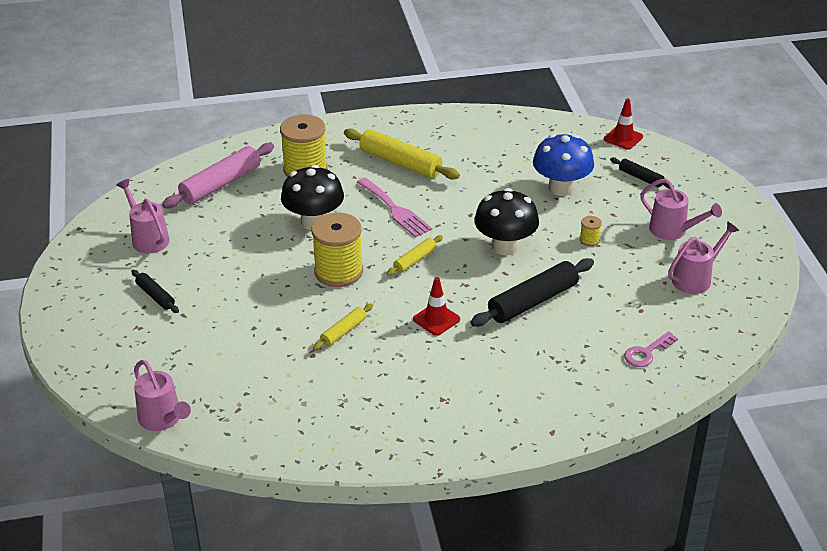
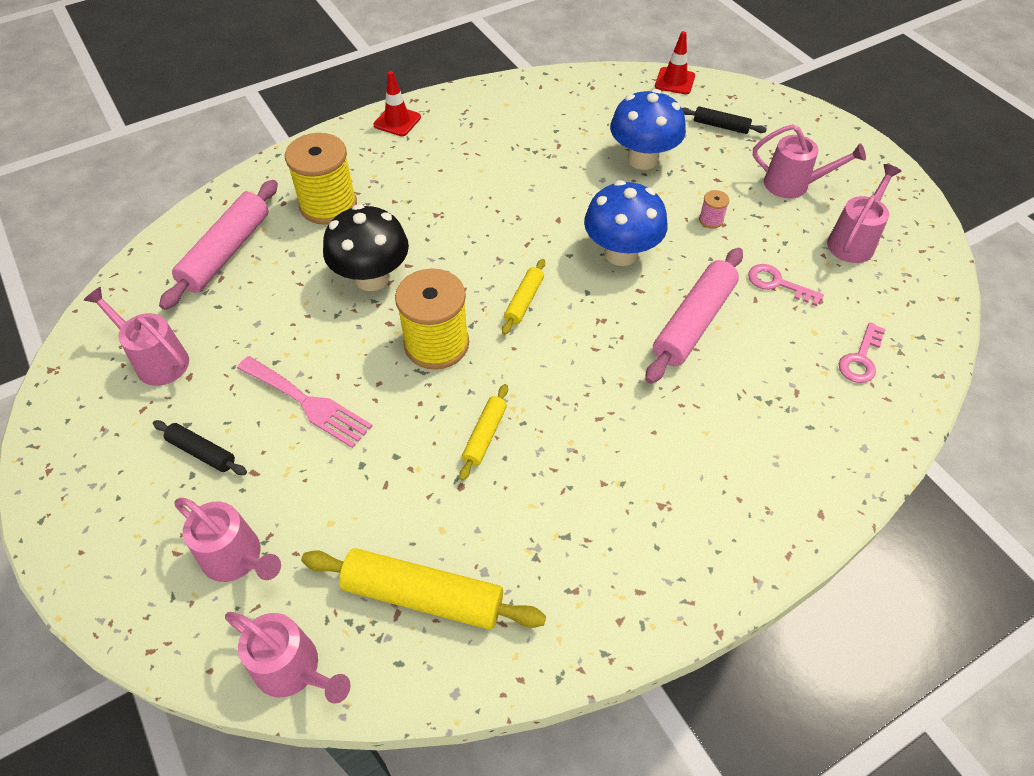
camera: 20 degrees left, 15 degrees up
(154, 357) = (238, 559): none -> pink watering can
(395, 210) = (465, 235): pink fork -> pink fork (308, 403)
(400, 163) = (441, 169): yellow rolling pin -> yellow rolling pin (423, 596)
(436, 319) = (593, 382): red traffic cone -> red traffic cone (397, 121)
(505, 246) = (621, 253): black mushroom -> blue mushroom
(533, 301) = (693, 322): black rolling pin -> pink rolling pin
(589, 240) = (711, 220): yellow spool -> pink spool
(614, 292) = (777, 284): none -> pink key

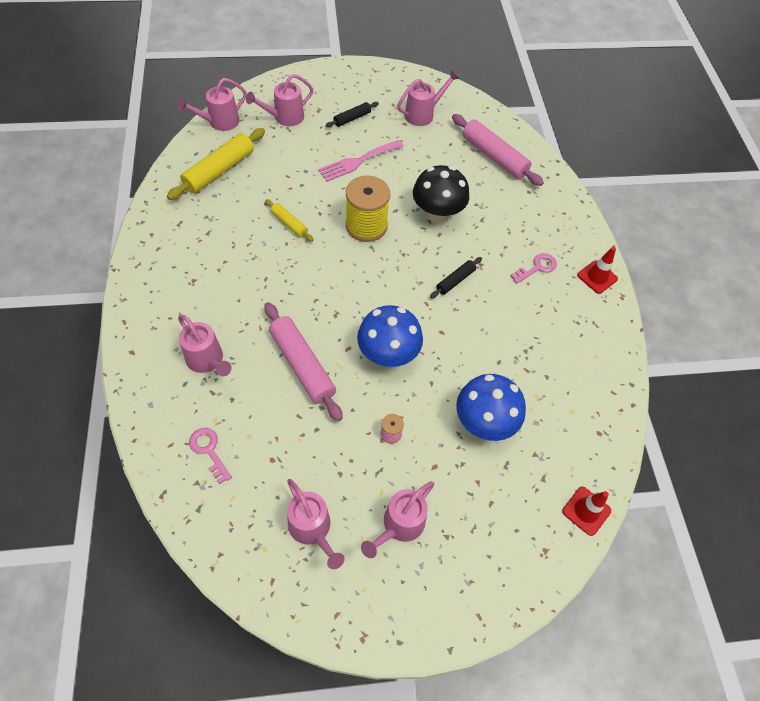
camera: 110 degrees right, 5 degrees up
(328, 205) = (516, 212): yellow spool -> none
(524, 301) = (375, 280): yellow rolling pin -> none
(721, 126) = (503, 513): black rolling pin -> black rolling pin (455, 281)
(763, 419) = (207, 361): none -> pink watering can
(777, 284) = (303, 440): pink key -> pink key (537, 267)

